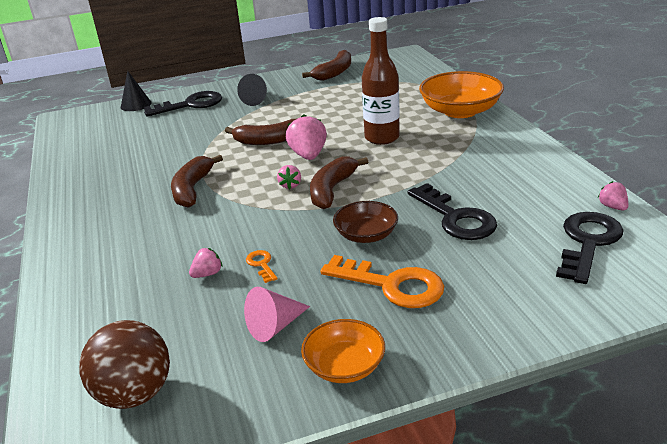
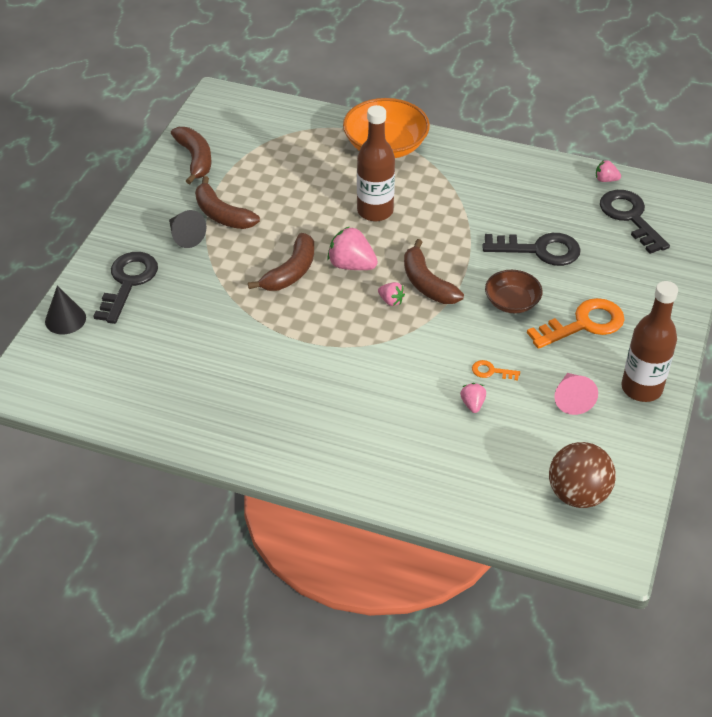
camera: 55 degrees left, 15 degrees up
(192, 189) = (324, 358): brown banana -> brown banana (222, 214)
(344, 366) = (641, 388): orange bowl -> brown bottle

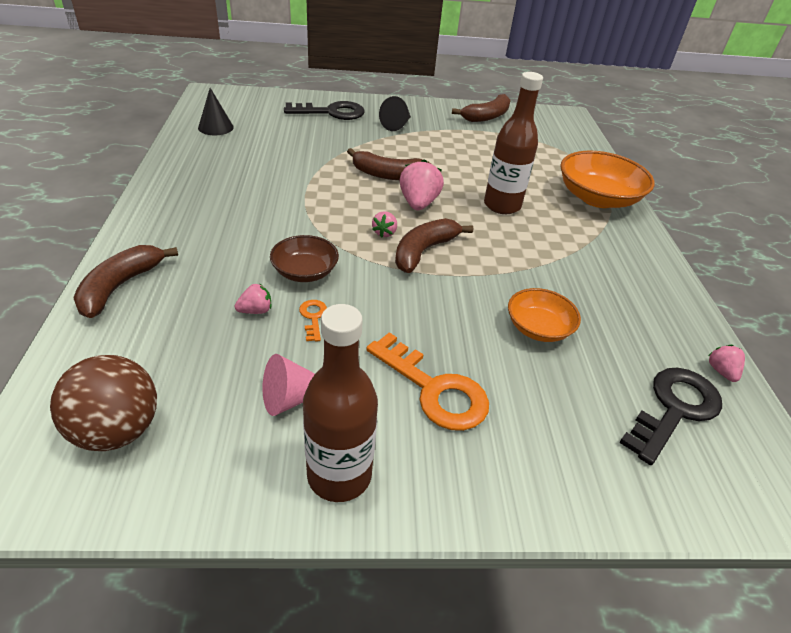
camera: 65 degrees right, 5 degrees down
(65, 319) = (281, 98): black cone -> black cone (215, 127)
(222, 214) = (433, 135): brown banana -> brown banana (120, 286)
(512, 302) = (434, 317): brown bowl -> brown bowl (305, 272)
(540, 250) = (538, 328): black key -> orange bowl

